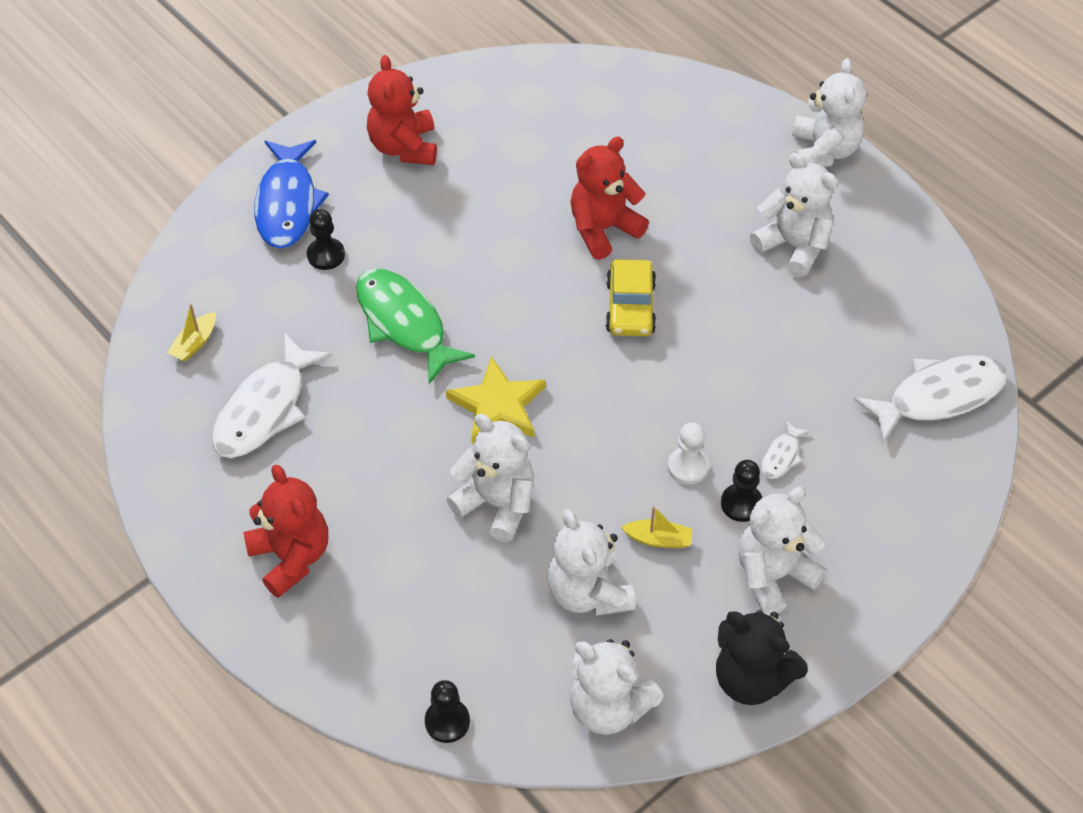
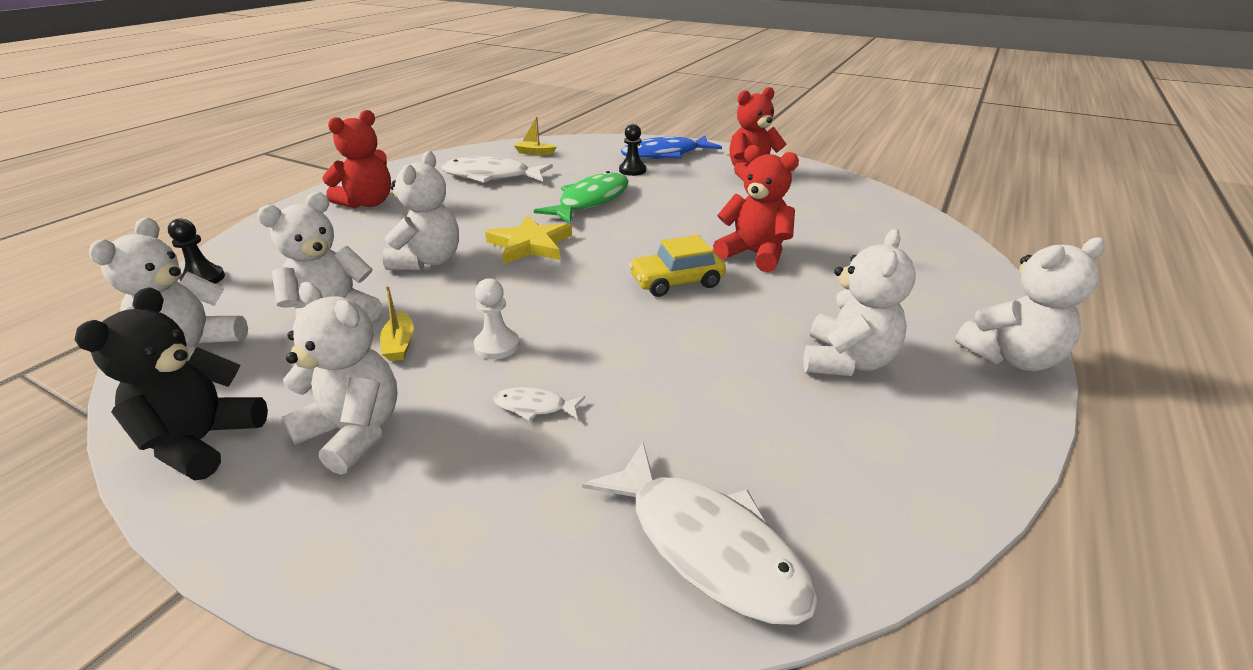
camera: 70 degrees right, 20 degrees down
(741, 504) = (456, 389): black pawn -> none

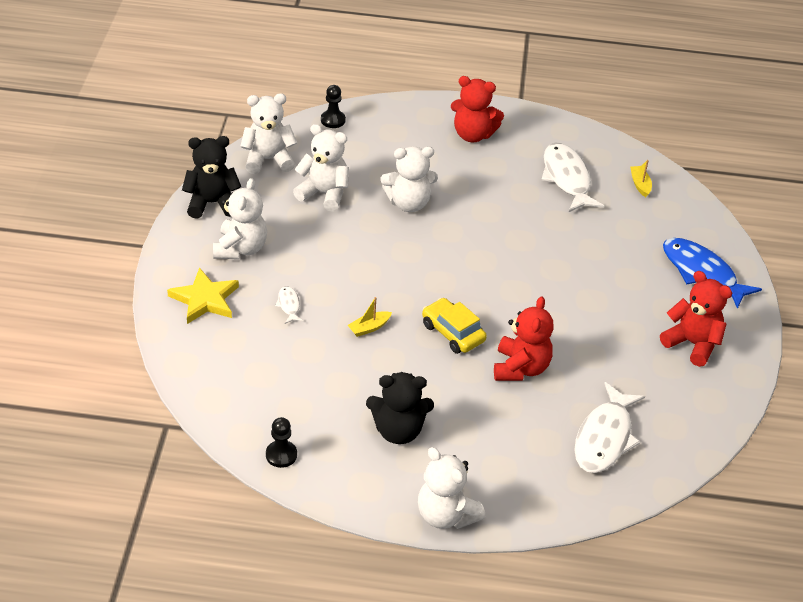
camera: 65 degrees right, 10 degrees up
(399, 344) = (314, 232): yellow boat -> yellow boat (369, 328)
(497, 346) = (333, 271): white pawn -> none
(530, 245) = (461, 243): yellow star -> yellow star (205, 299)
(590, 201) = (558, 252): green fish -> none
(632, 170) = (643, 260): black pawn -> black pawn (281, 455)
(707, 545) = (226, 390): white fish -> white fish (604, 438)
(846, 361) = (398, 431): white teddy bear -> black teddy bear

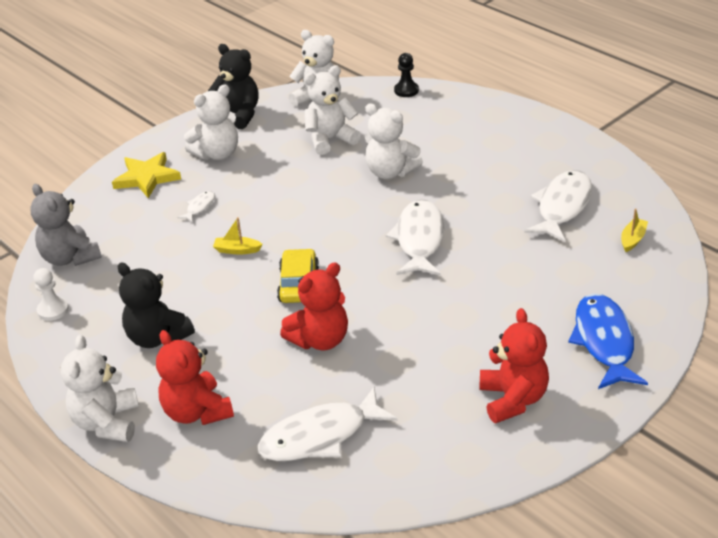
camera: 45 degrees right, 5 degrees down
(234, 404) = (70, 258): none -> grey teddy bear
(281, 455) = (53, 310): black pawn -> white pawn
(324, 194) = (330, 139): white teddy bear -> white teddy bear turned 90 degrees counterclockwise
(473, 135) = (515, 141): red teddy bear -> red teddy bear (197, 412)
(497, 252) = (419, 239): none -> white fish

